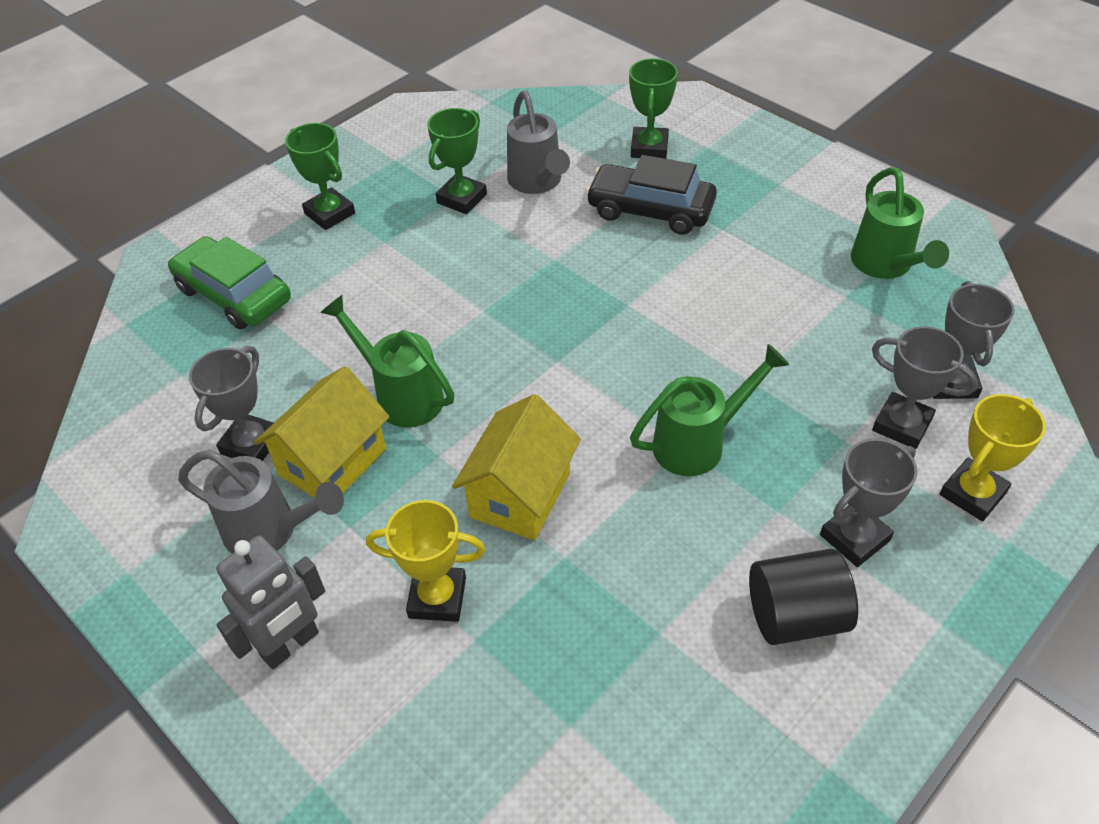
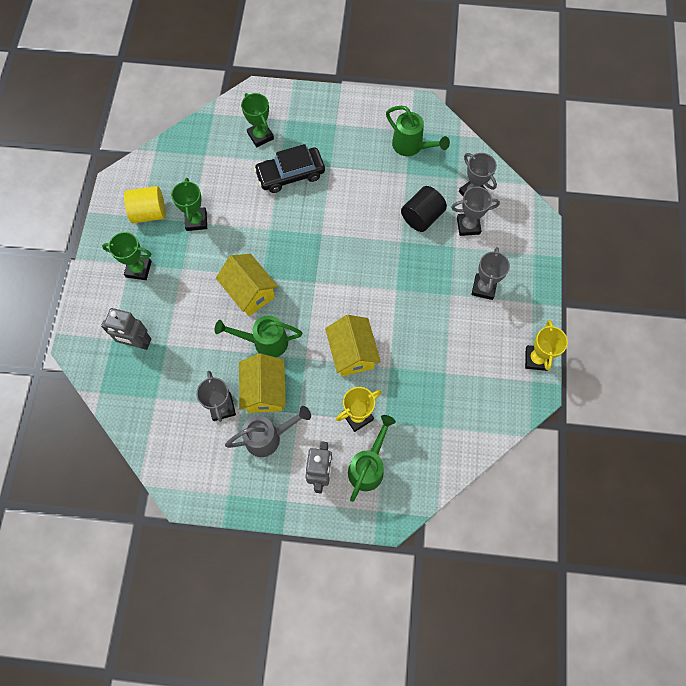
camera: 40 degrees left, 20 degrees up
(234, 294) = (137, 343): green car -> grey robot
(410, 160) = (149, 213): none -> yellow cylinder
(446, 320) = (250, 292): none -> yellow house
(537, 183) = (225, 189): grey watering can -> none
(699, 443) = (401, 284): green watering can -> green watering can (368, 466)
(795, 616) = (485, 334): black cylinder -> black cylinder (422, 217)
(972, 493) = (511, 241): yellow trophy -> yellow trophy (536, 359)

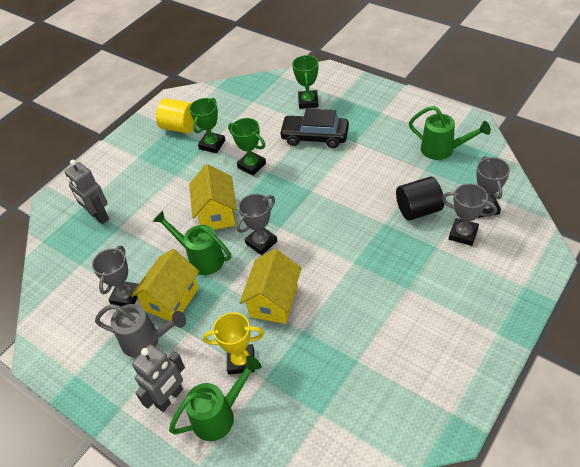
camera: 35 degrees right, 20 degrees down
(138, 269) = (141, 163): green trophy -> green trophy (251, 165)
(411, 147) = (443, 150): green watering can -> green watering can turned 45 degrees counterclockwise
(483, 288) = (447, 296): grey trophy -> grey trophy (261, 242)
(536, 359) = (470, 392): yellow trophy -> none

